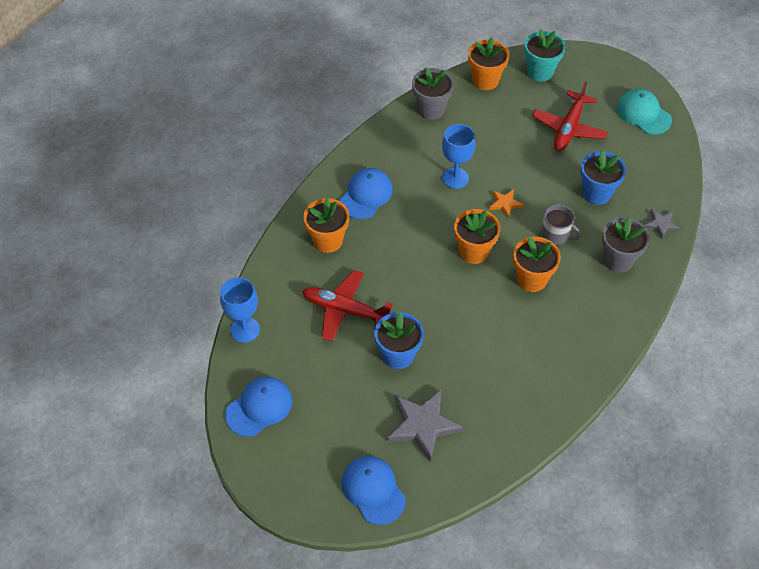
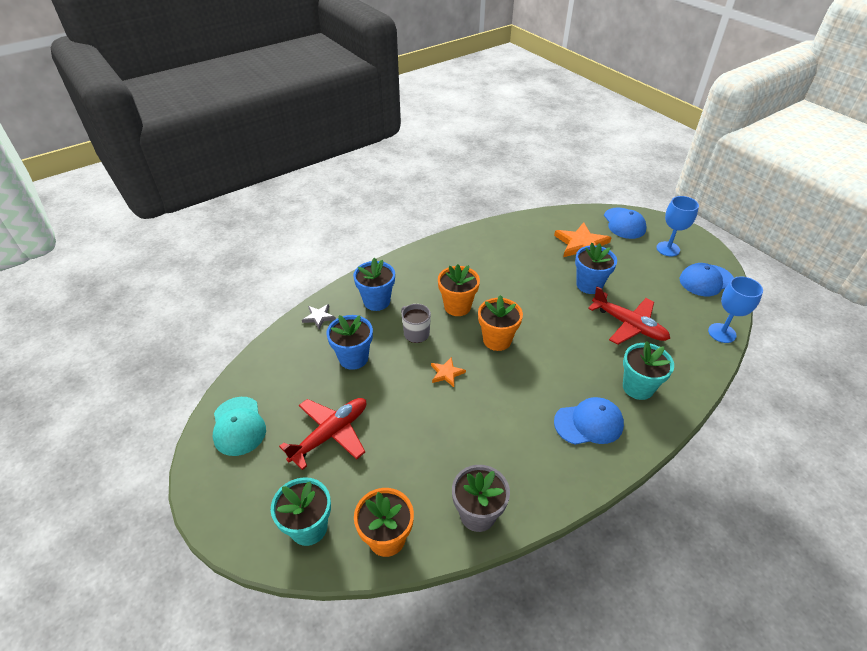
camera: 160 degrees left, 10 degrees down
(328, 240) = (638, 387): orange flower pot -> turquoise flower pot
(366, 195) = (589, 423): blue cap -> blue cap turned 150 degrees counterclockwise
(423, 425) = (581, 244): grey star -> orange star
(455, 178) = (485, 414): blue goblet -> blue goblet (668, 249)
(618, 260) = (376, 301): grey flower pot -> blue flower pot

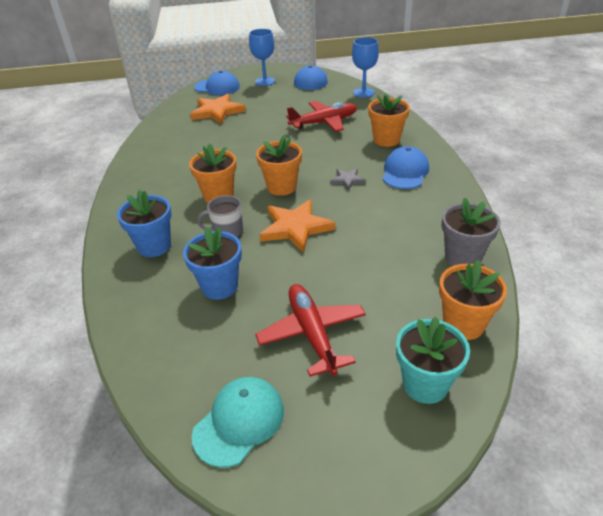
camera: 60 degrees left, 5 degrees down
(238, 426) = (239, 422): turquoise cap -> turquoise cap turned 60 degrees counterclockwise
(319, 317) = (129, 299): grey star -> grey star (347, 180)
(446, 373) = (295, 228): orange star -> orange star, size x1.93
(589, 285) = (266, 124): blue flower pot -> none
(638, 387) = (386, 140): turquoise flower pot -> orange flower pot

